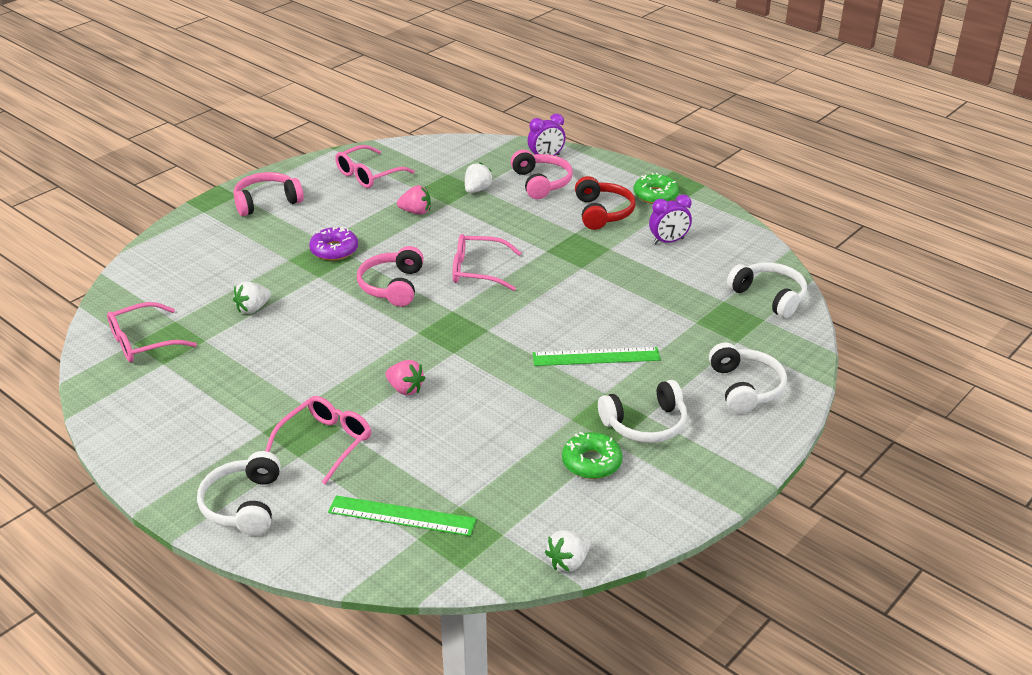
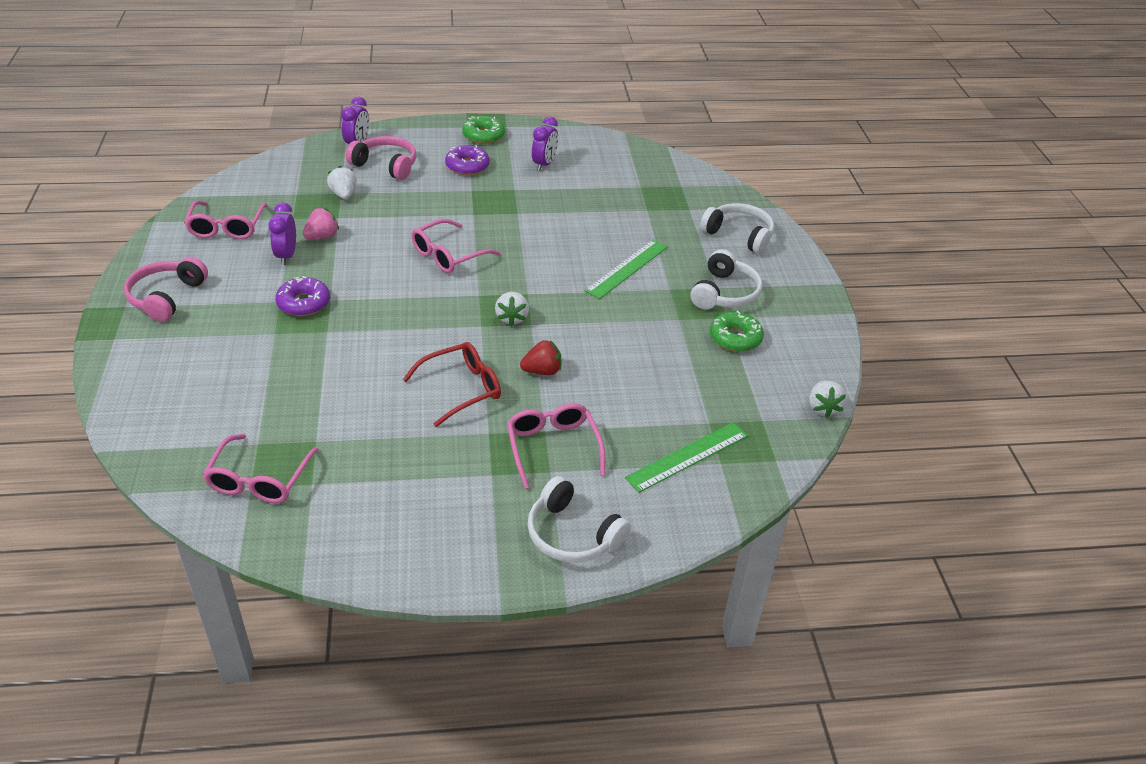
camera: 50 degrees left, 5 degrees up
(253, 308) = (314, 390): white strawberry -> white strawberry (512, 318)
(335, 365) = (462, 389): none -> red glasses
(374, 213) = (286, 256): none -> purple clock
(392, 286) = (402, 303): pink headphones -> none
(405, 389) = (542, 371): pink strawberry -> red strawberry
(602, 212) = (467, 166): red headphones -> purple donut
(769, 297) = (661, 169): white headphones -> none

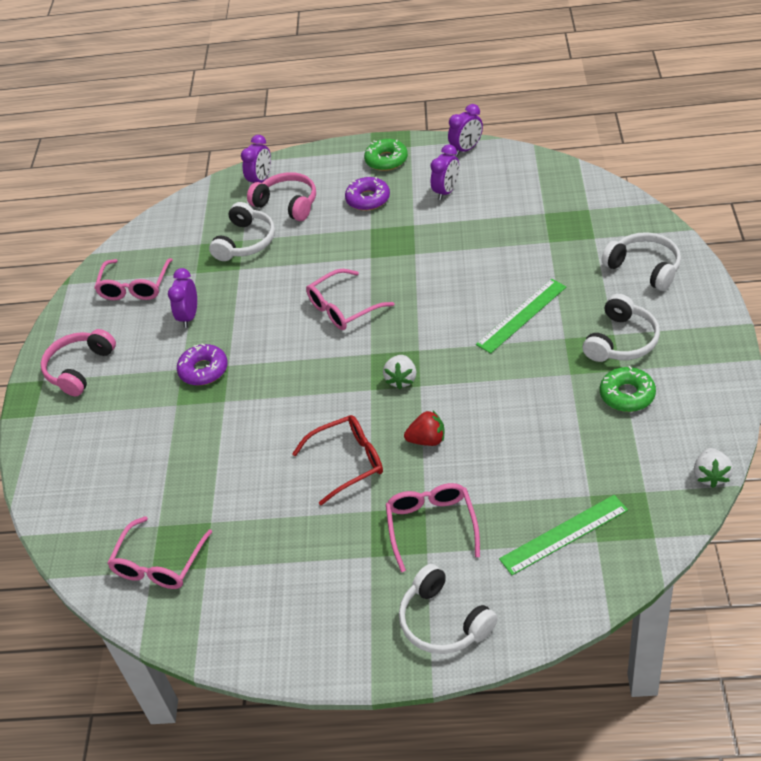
camera: 15 degrees right, 5 degrees up
(322, 236) = (223, 292): pink strawberry -> none
(344, 195) = (245, 242): white strawberry -> white headphones
(561, 131) = (466, 149): none -> purple clock

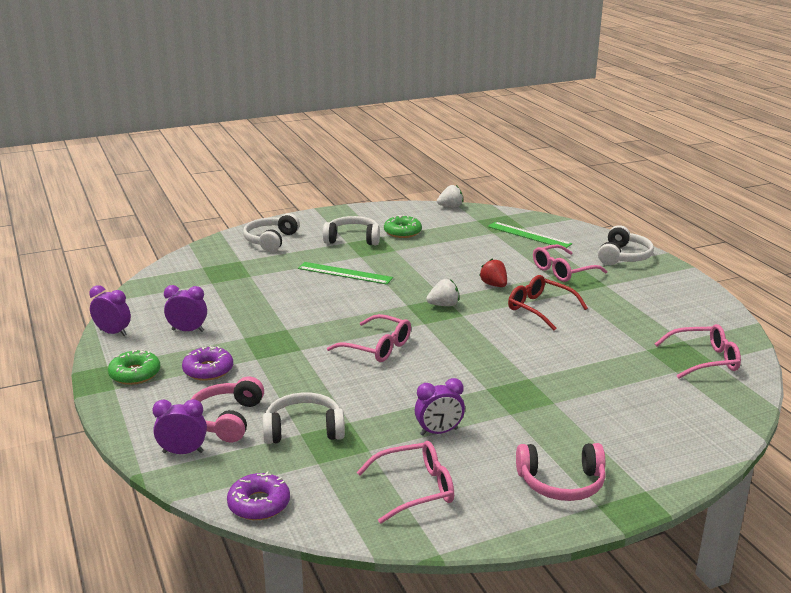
camera: 120 degrees left, 20 degrees down
(203, 370) = (502, 400): purple donut -> purple donut (259, 504)

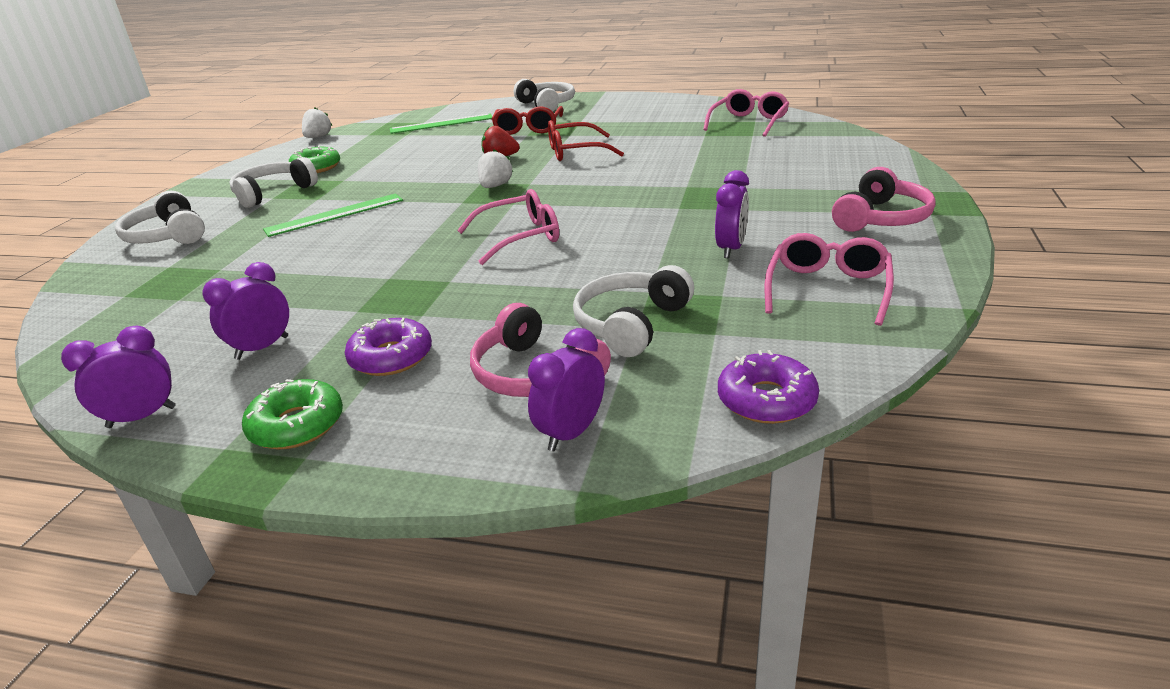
camera: 50 degrees left, 5 degrees up
(562, 271) = (528, 128): pink glasses -> red glasses

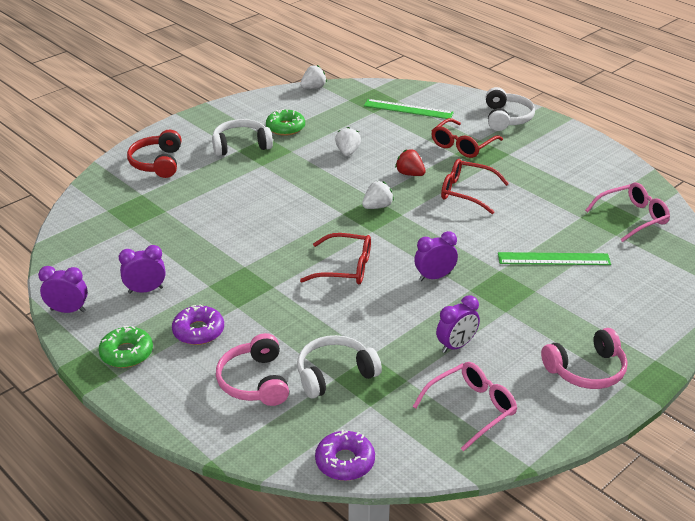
camera: 30 degrees right, 5 degrees up
(168, 235) = (157, 163): white headphones -> red headphones
(335, 215) = (259, 188): green ruler -> green ruler (554, 259)
(411, 163) = (347, 152): none -> white strawberry
(520, 237) = (345, 268): pink glasses -> red glasses
(571, 433) = (237, 427): purple clock -> purple clock (434, 277)

